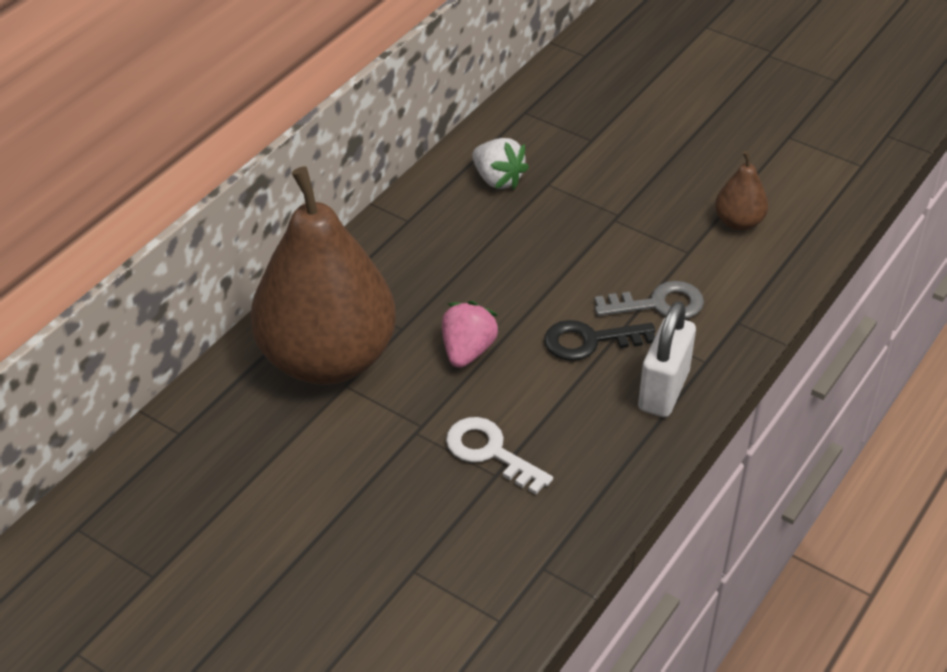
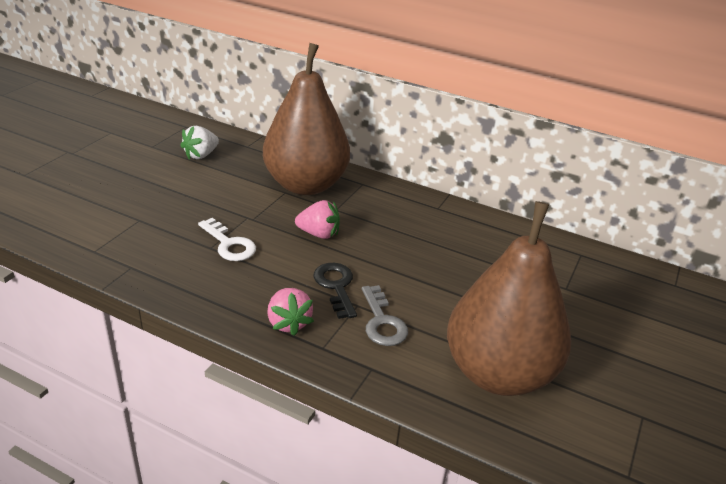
camera: 80 degrees right, 10 degrees down
(490, 452) = (229, 244): white key -> white key turned 105 degrees clockwise
(498, 179) = (495, 243): white strawberry -> white strawberry (201, 155)
(663, 390) = (288, 323): white padlock -> pink strawberry
(738, 222) = (498, 373): brown pear -> brown pear, size x2.46

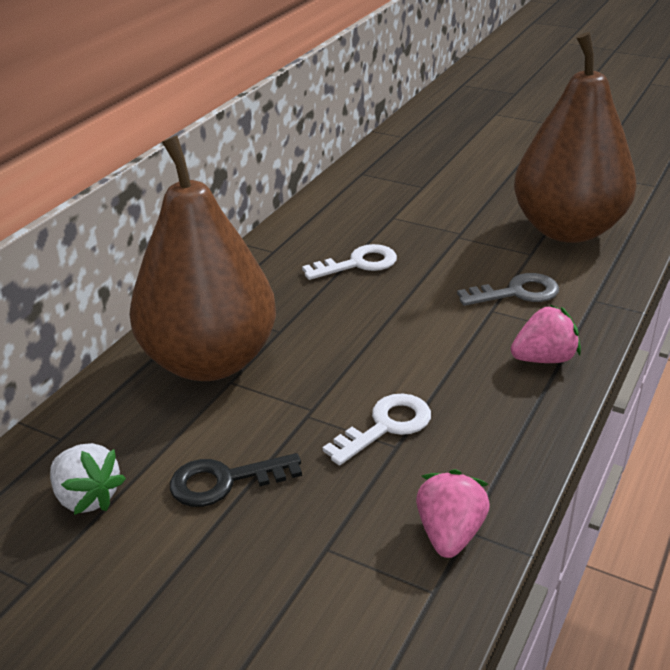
camera: 85 degrees left, 0 degrees up
(319, 234) = (346, 343): pink strawberry -> pink strawberry (450, 533)
(336, 286) = (461, 326): black key -> black key (224, 481)
(423, 244) = (358, 263): none -> white key

